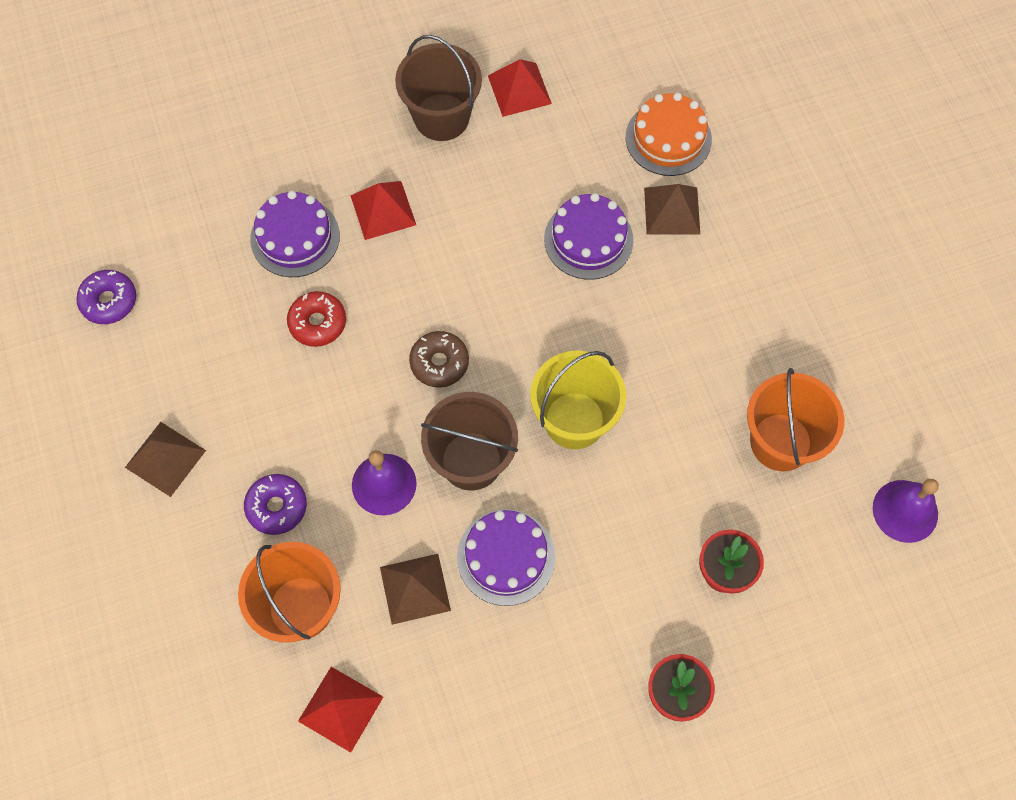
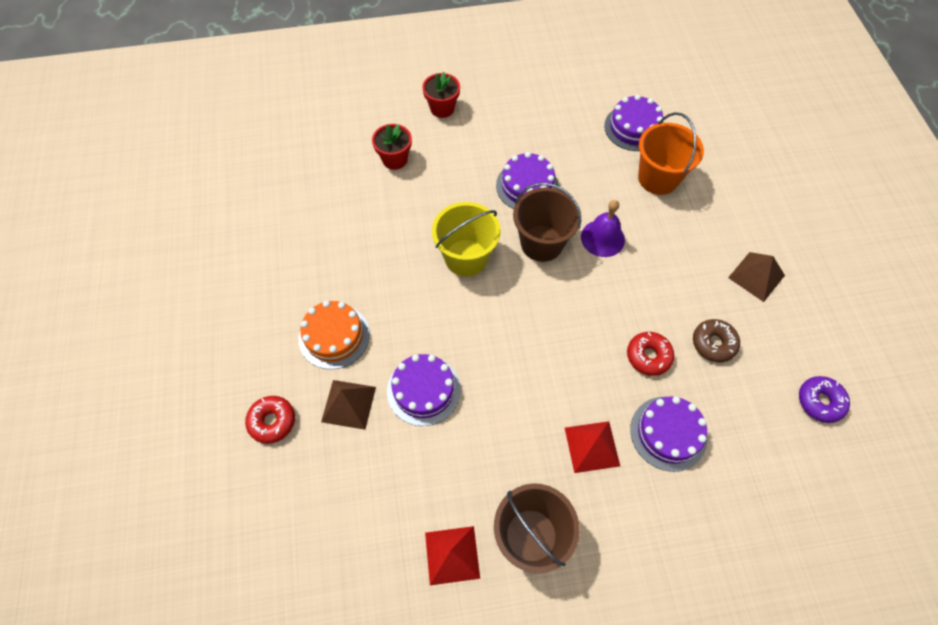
camera: 170 degrees left, 5 degrees down
(277, 507) = (675, 235): purple donut -> none
(340, 709) = (634, 128): red pyramid -> purple cake
(415, 588) = (586, 178): brown pyramid -> none
(439, 363) = (556, 311): brown donut -> brown donut (713, 343)
(668, 138) = (329, 474): orange cake -> orange cake (334, 336)
(752, 179) = (272, 421): none -> red donut
(781, 442) = (331, 223): orange bucket -> none
(905, 511) = (270, 174): purple bell -> none

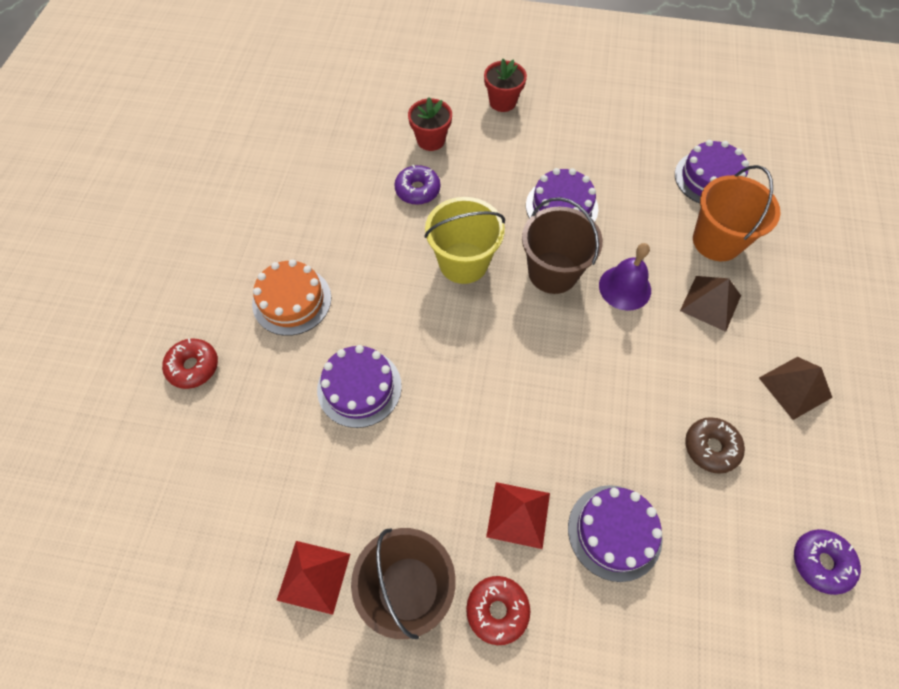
camera: 20 degrees right, 0 degrees up
(348, 404) = (276, 375): brown pyramid -> brown pyramid (710, 303)
(402, 207) = (417, 190): none -> purple donut
(648, 356) = (626, 436): red donut -> red donut (497, 610)

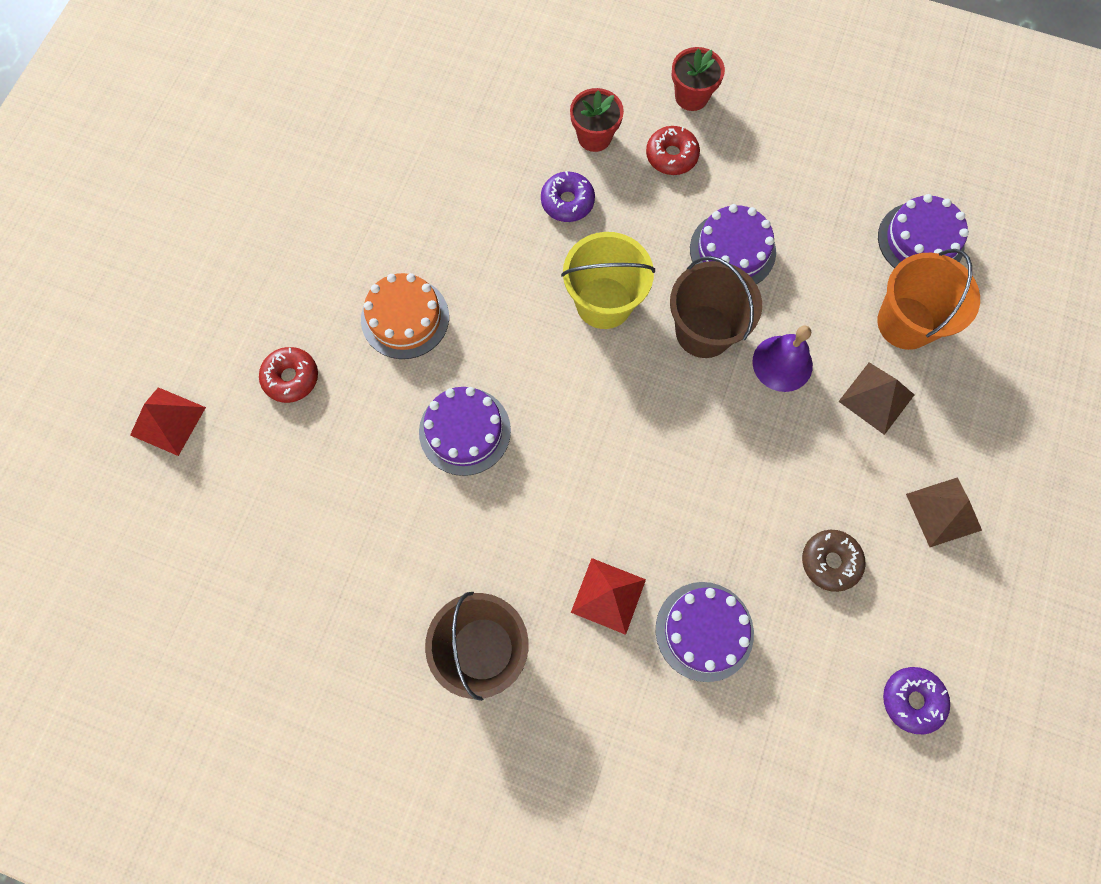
camera: 10 degrees right, 10 degrees up
(314, 576) = (391, 620): red pyramid -> red pyramid (168, 421)
(497, 610) = (568, 686): red donut -> red donut (671, 156)

